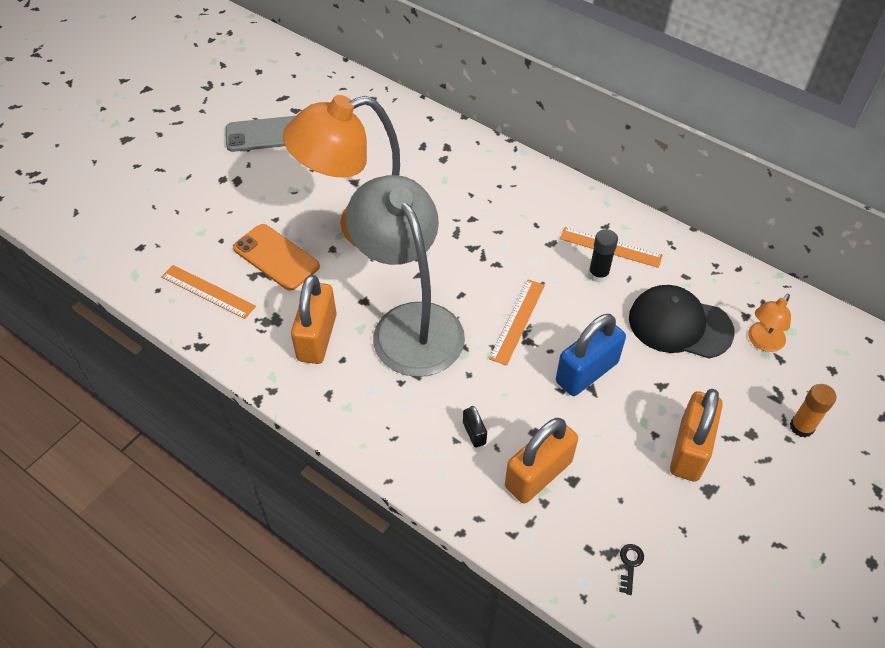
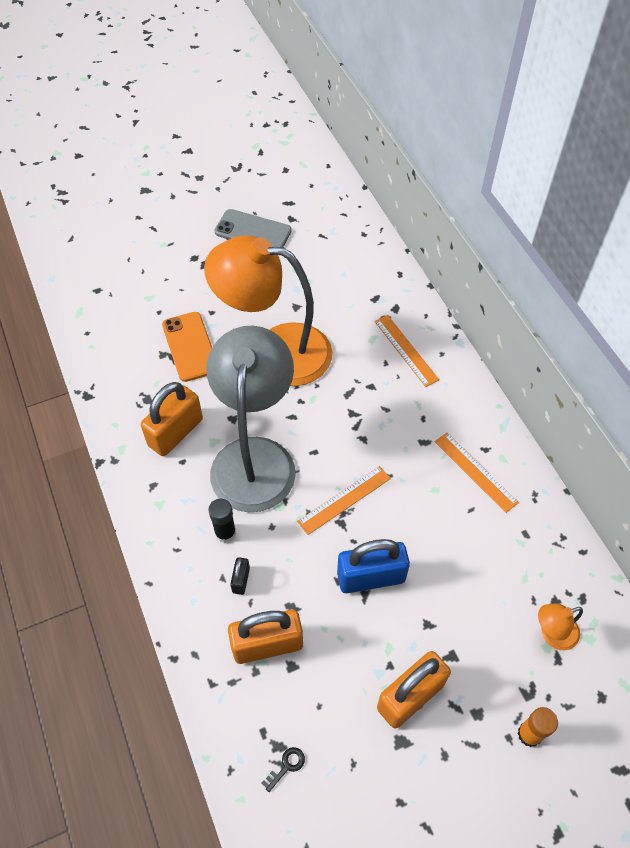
camera: 30 degrees right, 5 degrees up
(208, 291) = (121, 352): orange ruler -> orange ruler (405, 350)
(598, 274) = (445, 492): black glue stick -> black glue stick (225, 533)
(679, 325) = (486, 577): black cap -> none

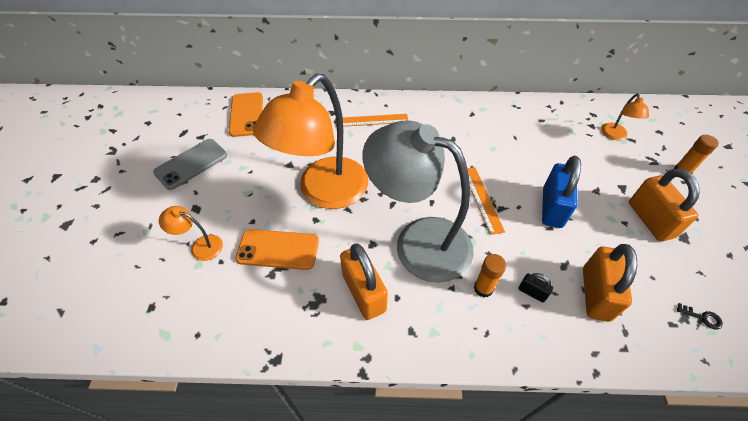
camera: 65 degrees left, 5 degrees down
(167, 289) = (200, 246): none -> orange lamp
(225, 533) = (483, 288): black glue stick -> orange glue stick
(286, 766) = (702, 317): black key -> black key turned 135 degrees clockwise
(344, 237) = (246, 114): none -> orange phone
(475, 471) = (487, 124): orange ruler -> none

